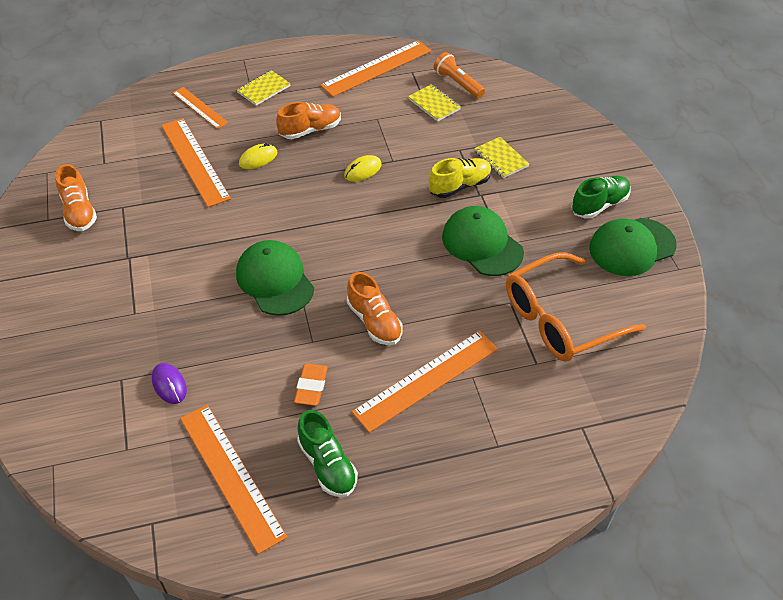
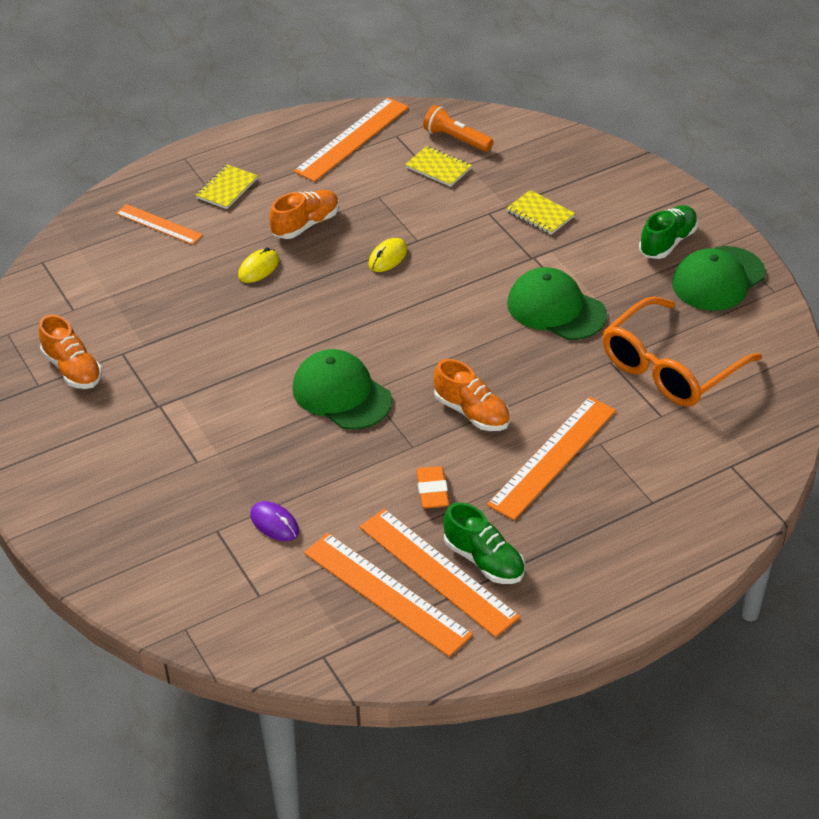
camera: 15 degrees left, 5 degrees down
(194, 161) = (184, 286): orange ruler -> orange ruler (437, 571)
(460, 186) = (506, 253): yellow shoe -> none

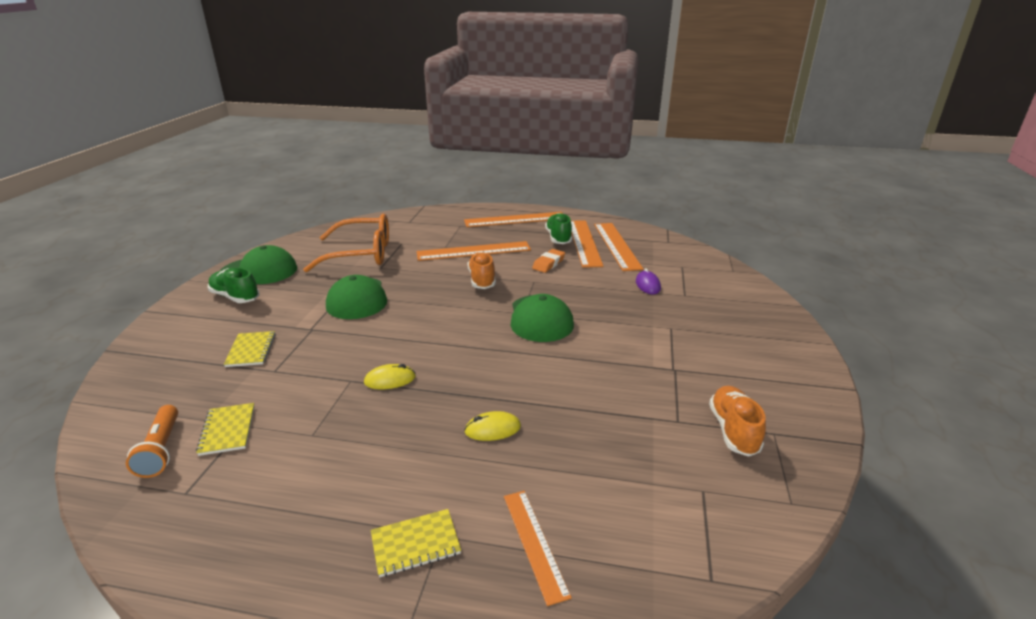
camera: 140 degrees left, 15 degrees down
(306, 224) = (404, 446): orange shoe -> none
(352, 139) = (220, 520): orange ruler -> orange ruler (515, 219)
(667, 242) = (235, 297): green shoe -> green shoe turned 45 degrees clockwise

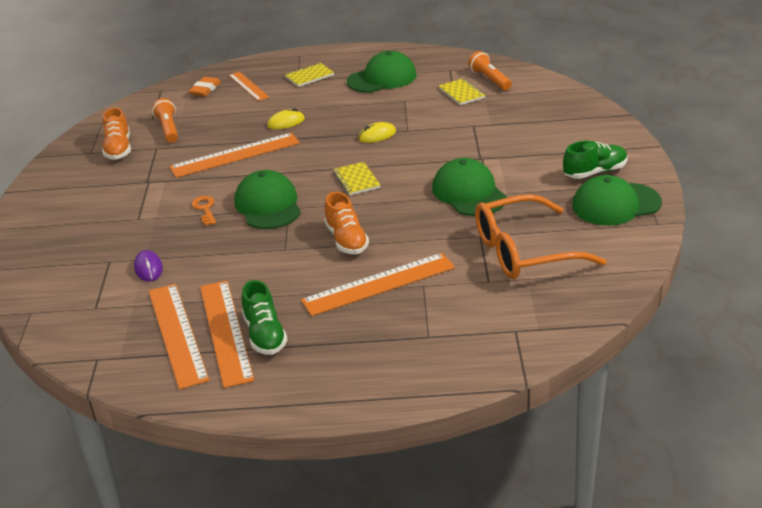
camera: 170 degrees right, 5 degrees up
(235, 297) = (595, 172): green shoe -> green shoe turned 45 degrees counterclockwise
(251, 350) = (510, 134): yellow notebook -> yellow notebook (356, 180)
(302, 499) = (382, 78): none -> green cap
(515, 219) = (344, 370): orange ruler -> orange ruler (235, 155)
(548, 264) = (271, 280): orange eraser -> orange eraser (205, 89)
(603, 325) = (205, 209): none -> orange key
(668, 456) = (168, 129): none -> orange flashlight

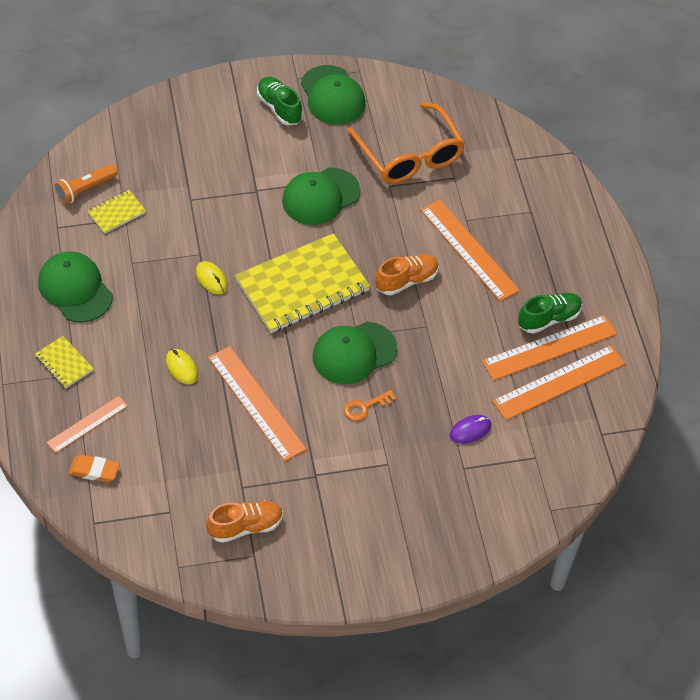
camera: 105 degrees left, 20 degrees up
(168, 129) = (197, 486): orange flashlight -> none
(356, 180) = (302, 286): yellow notebook -> yellow notebook, size x2.26

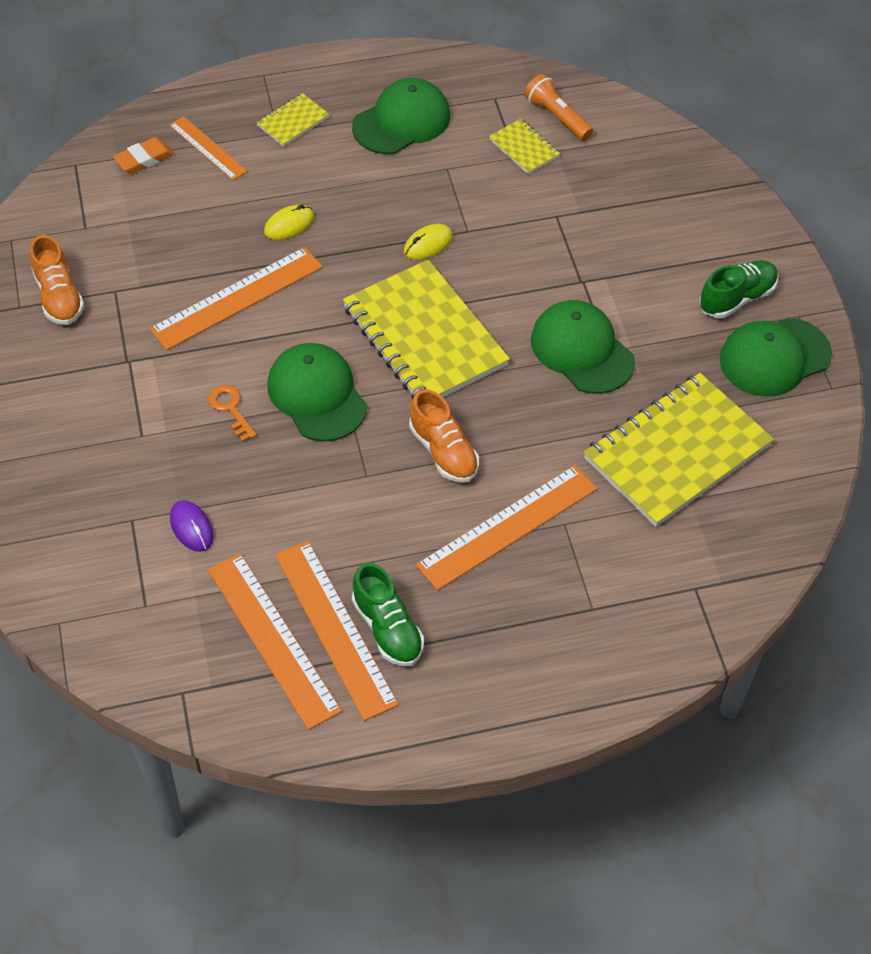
camera: 90 degrees right, 0 degrees up
(94, 470) = (144, 159): orange eraser -> orange eraser turned 45 degrees clockwise
(410, 155) = (677, 452): orange glasses -> yellow notebook

